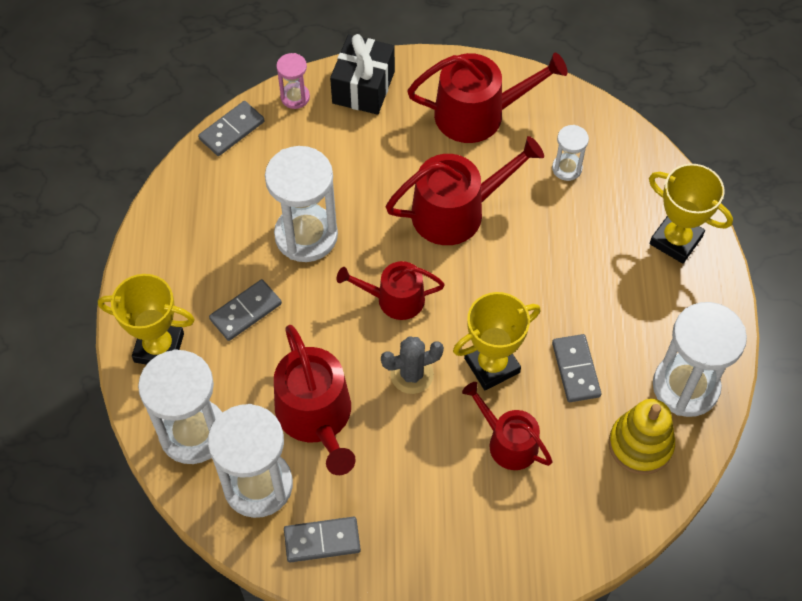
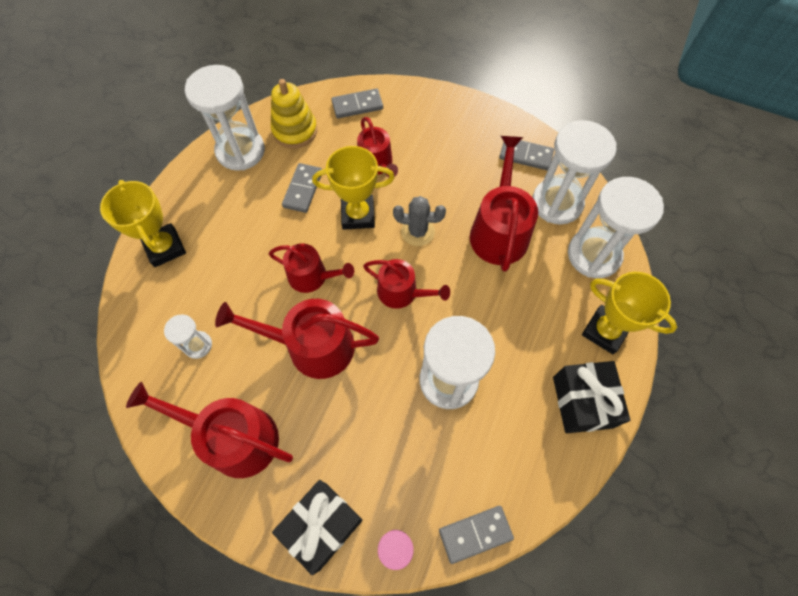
camera: 155 degrees left, 5 degrees up
(165, 268) = (582, 402): none -> black gift
(245, 311) = (524, 332): grey domino -> grey domino (357, 105)
(499, 276) = (312, 276): none -> red watering can

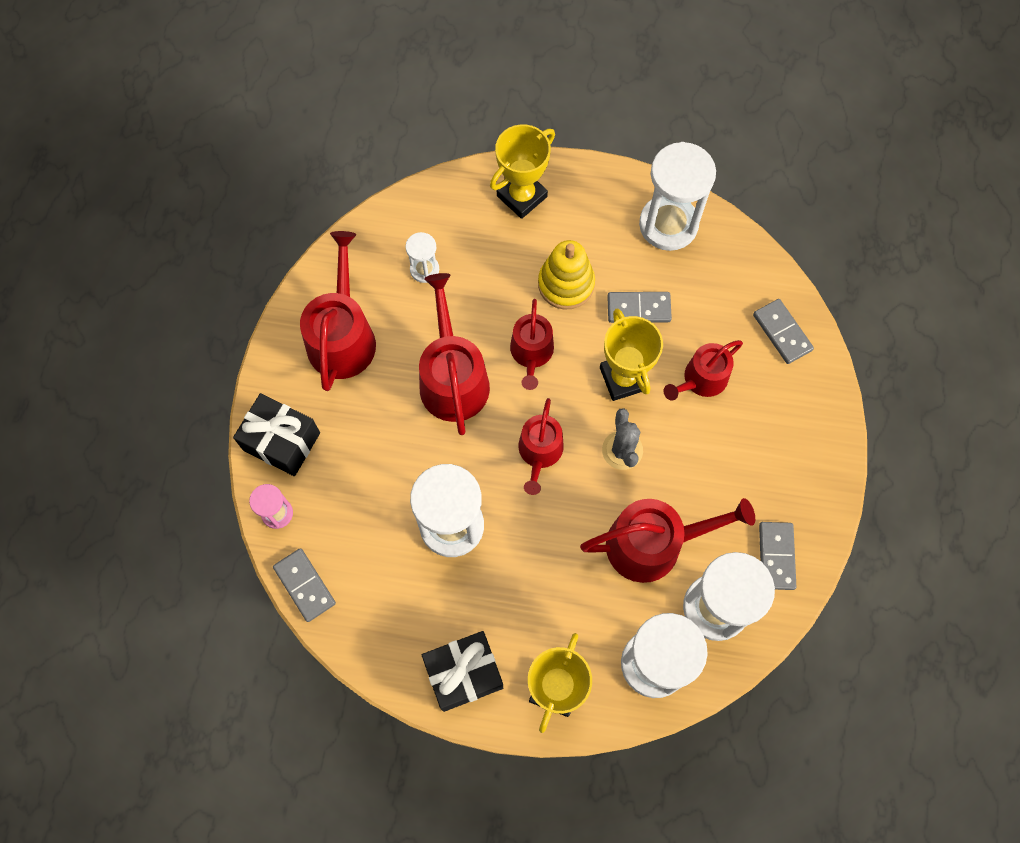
camera: 75 degrees right, 5 degrees up
(295, 131) = (717, 273): yellow stacking toy -> yellow stacking toy (566, 284)

